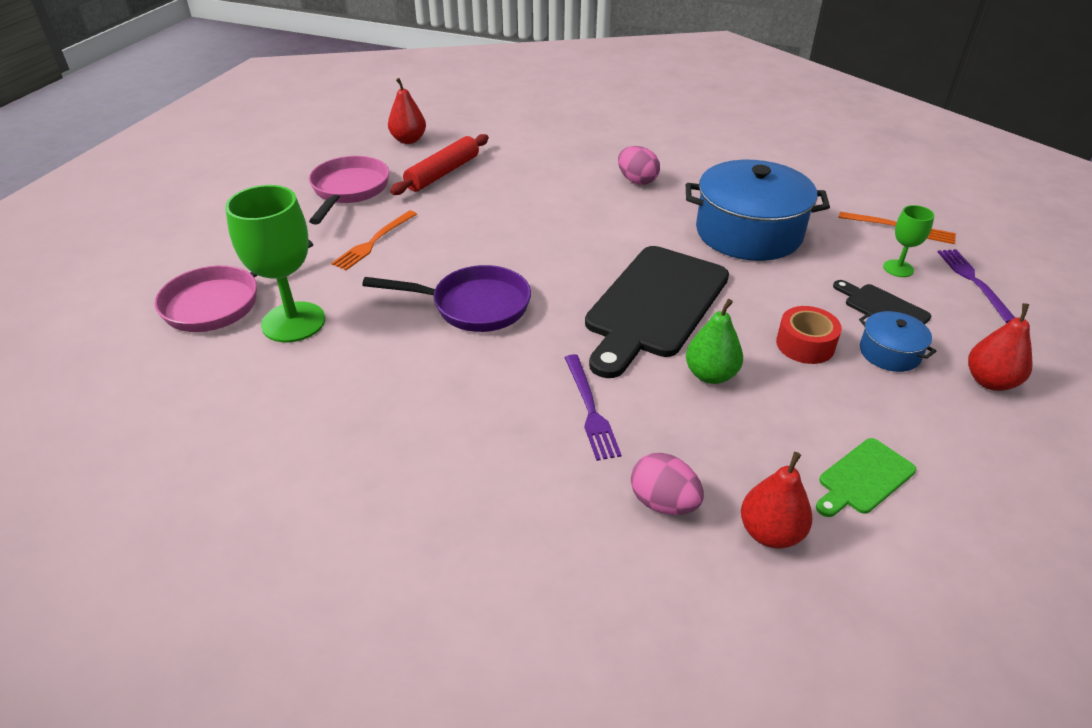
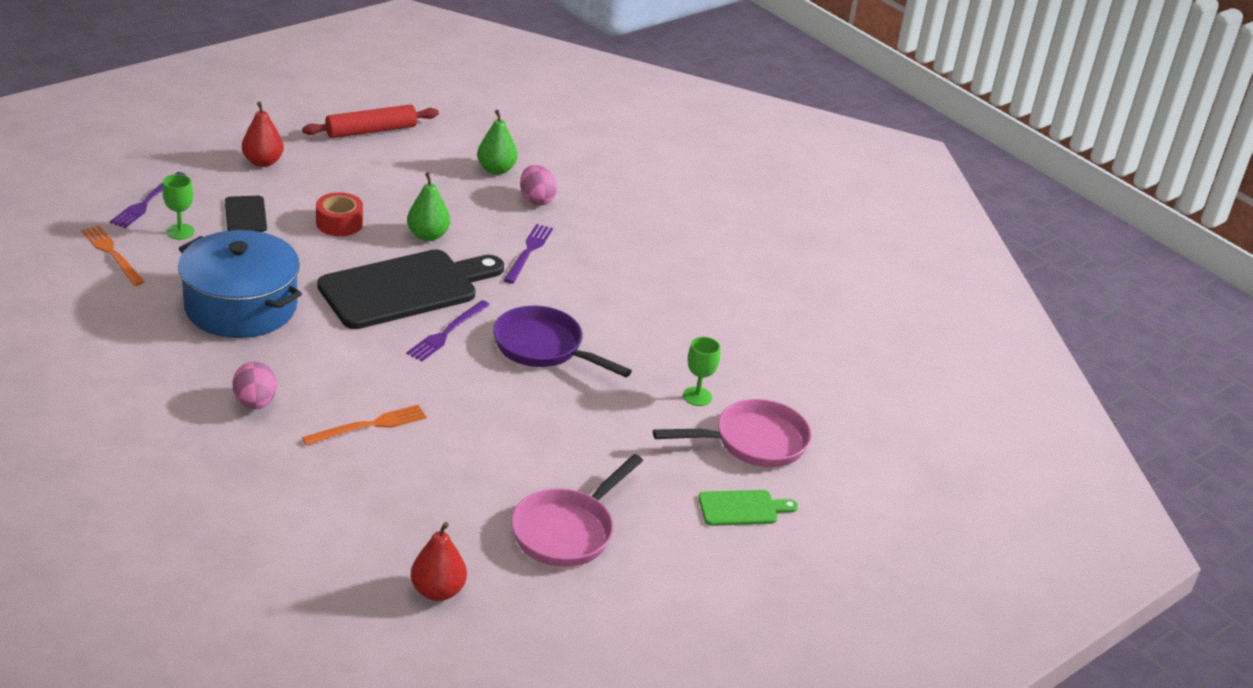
camera: 155 degrees left, 5 degrees down
(293, 322) = (697, 396): green goblet -> green goblet, size x0.51
(374, 242) = (583, 447): orange fork -> orange fork (369, 426)
(443, 173) = (444, 510): red rolling pin -> red rolling pin (371, 130)
(570, 282) = (447, 332): none -> purple fork
(770, 533) = (496, 170): red pear -> green pear
(863, 478) = (416, 164): green cutting board -> green cutting board (742, 508)
(889, 353) = (293, 197): blue pot -> none

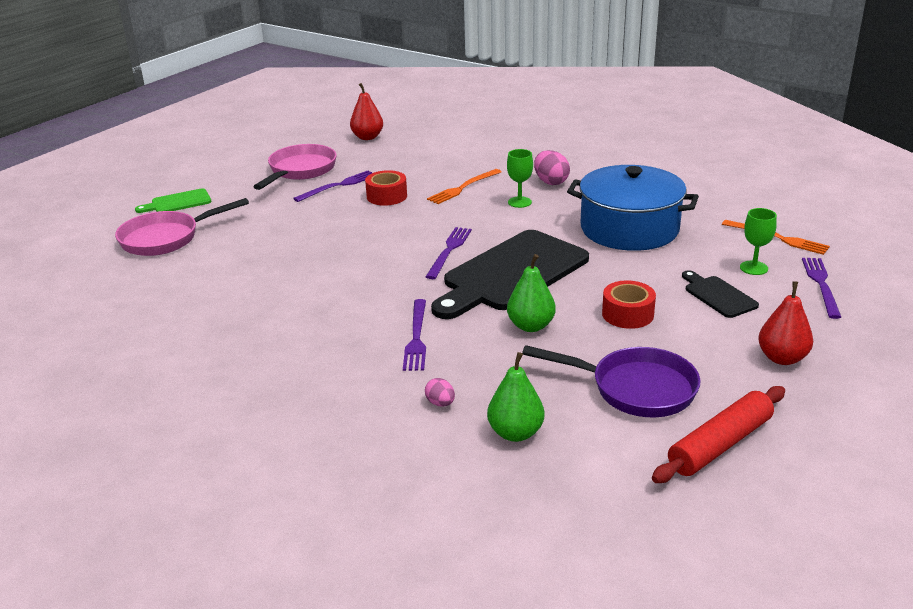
camera: 170 degrees right, 5 degrees down
(472, 438) = (387, 196): none -> red tape
(525, 479) = (338, 186): none -> purple fork
(536, 200) = (440, 403): pink egg -> pink egg, size x0.57
(543, 348) = (360, 259): purple pan -> purple pan (635, 389)
(697, 396) = (215, 256): green goblet -> green goblet (519, 202)

